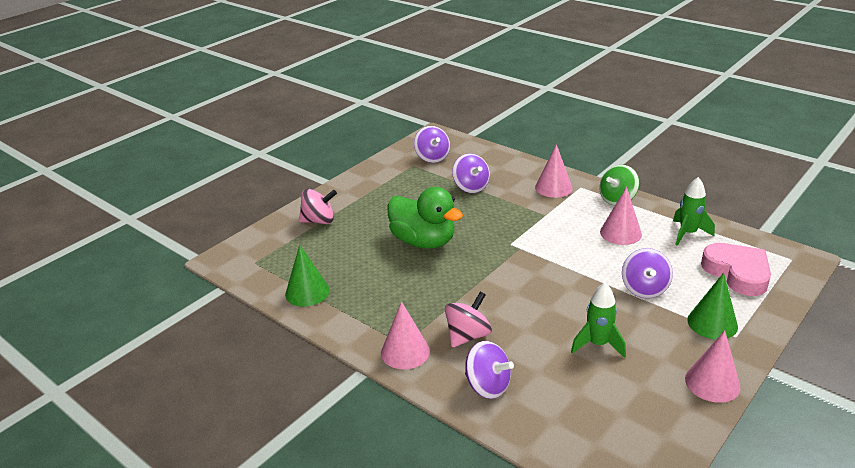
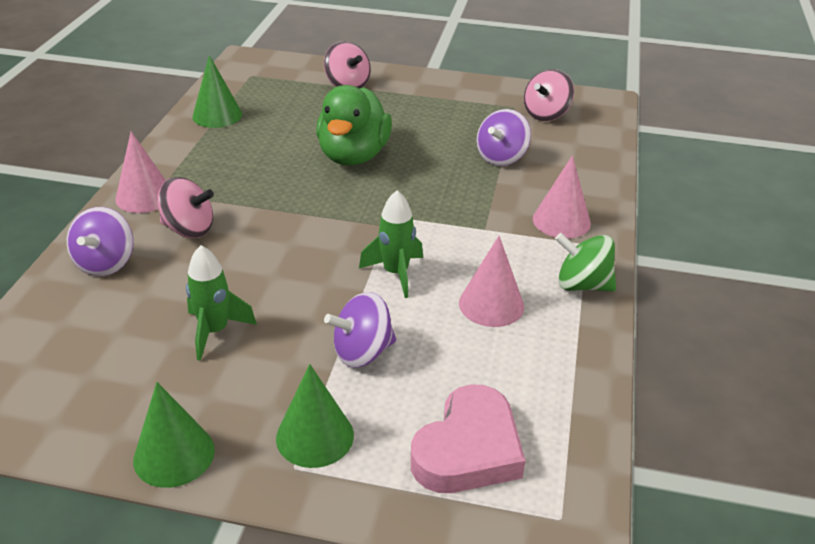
camera: 60 degrees right, 5 degrees up
(432, 157) = (546, 114): purple spinning top -> pink spinning top
(687, 234) = (543, 375): green rocket -> green rocket (395, 273)
(712, 383) = (174, 454): pink cone -> green cone

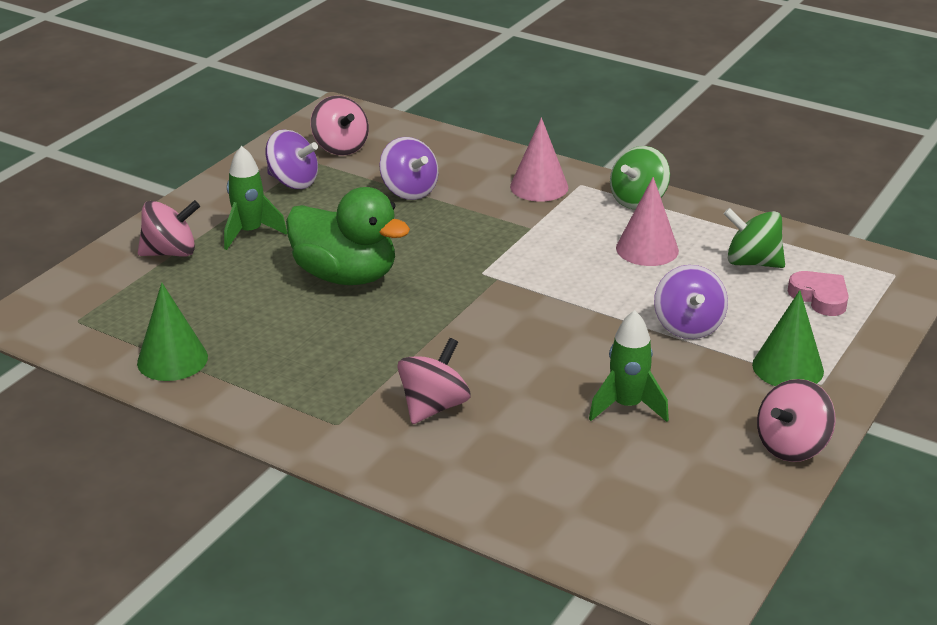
camera: 70 degrees left, 5 degrees down
(106, 263) = (472, 473): purple spinning top -> purple spinning top (293, 182)
(144, 196) = (341, 435): pink cone -> none
(174, 454) = (792, 446): green cone -> pink spinning top
(395, 273) = (579, 289): green rocket -> green rocket (250, 233)
(468, 449) = (820, 297): pink heart -> pink heart, size x0.62
(511, 384) = (752, 262): none -> green spinning top

